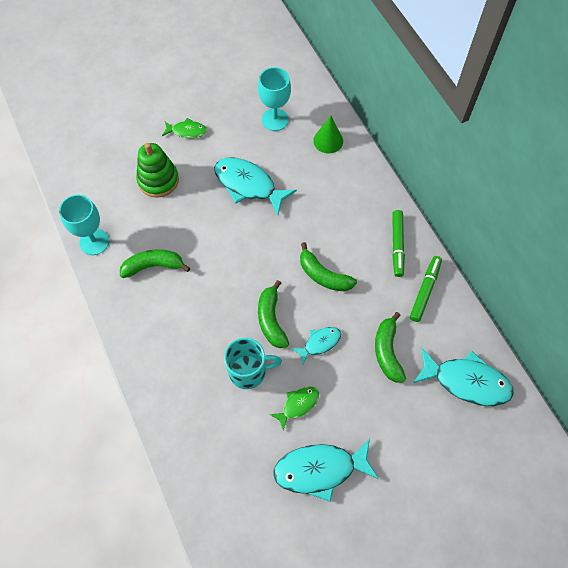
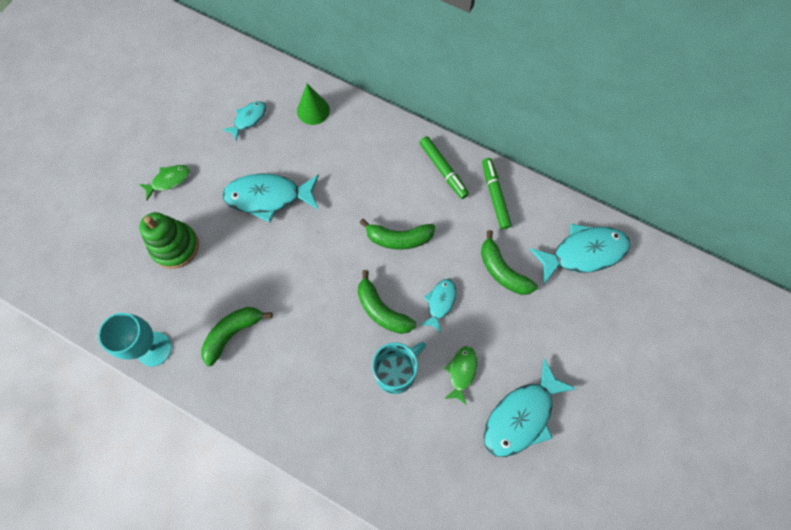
camera: 35 degrees left, 5 degrees up
(275, 119) = (248, 119): turquoise goblet -> turquoise fish

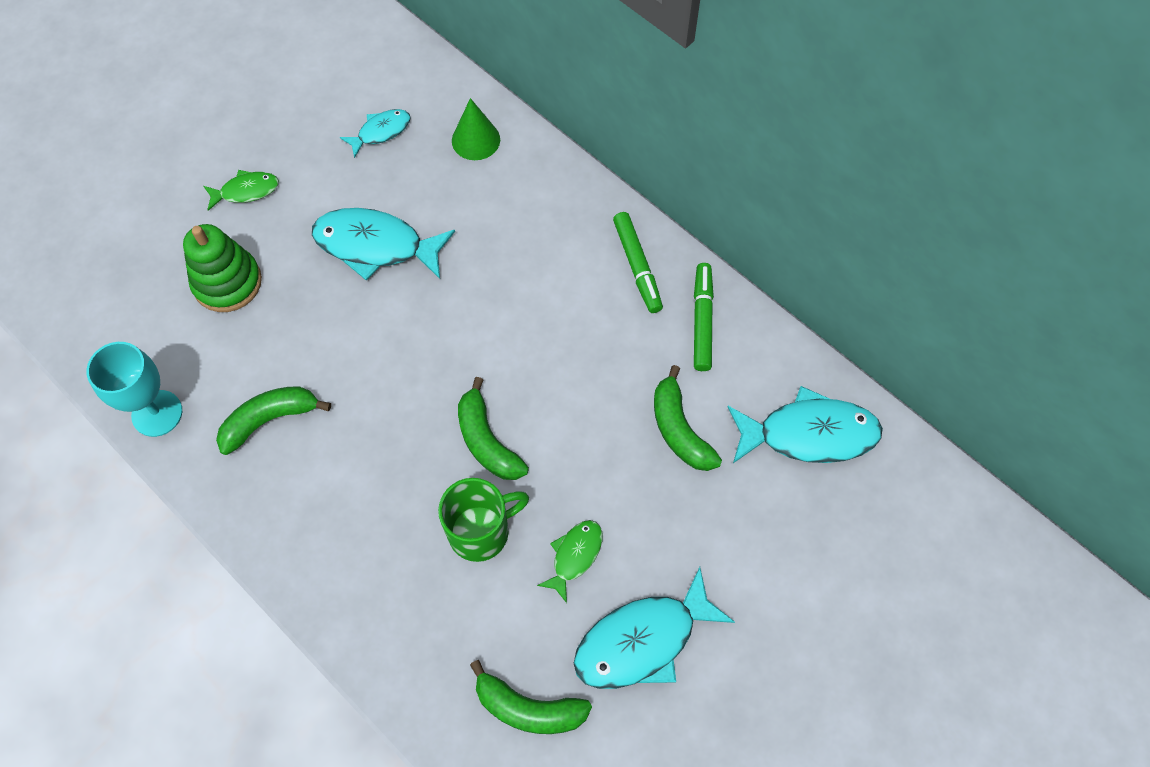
camera: 15 degrees right, 5 degrees down
(396, 372) = (481, 531): turquoise mug -> green mug
(399, 238) = (543, 347): green banana -> green banana (528, 708)
(440, 303) = (574, 451): turquoise fish -> none

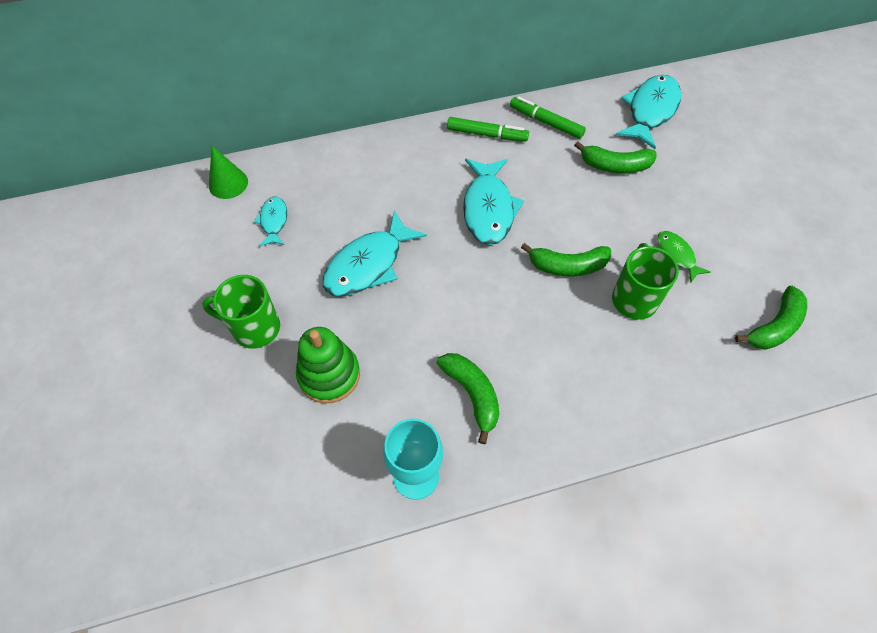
camera: 60 degrees left, 5 degrees down
(246, 191) = (254, 328): green fish -> green mug
(269, 420) = (472, 394): green banana -> green banana turned 150 degrees clockwise
(476, 140) = (326, 172): green cone -> green cone (228, 183)
(643, 640) = (750, 246): turquoise fish -> turquoise fish (488, 209)

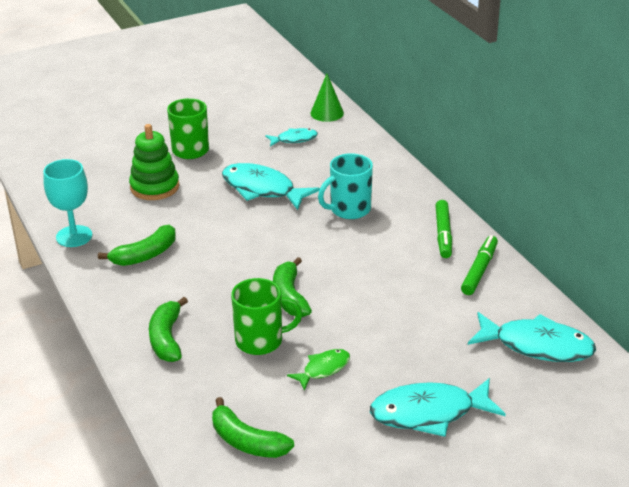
camera: 80 degrees right, 25 degrees down
(428, 196) = (349, 209): none -> turquoise mug
(488, 209) = (345, 244): turquoise fish -> turquoise fish (429, 413)
(615, 165) = (435, 322): green banana -> green banana (167, 339)

